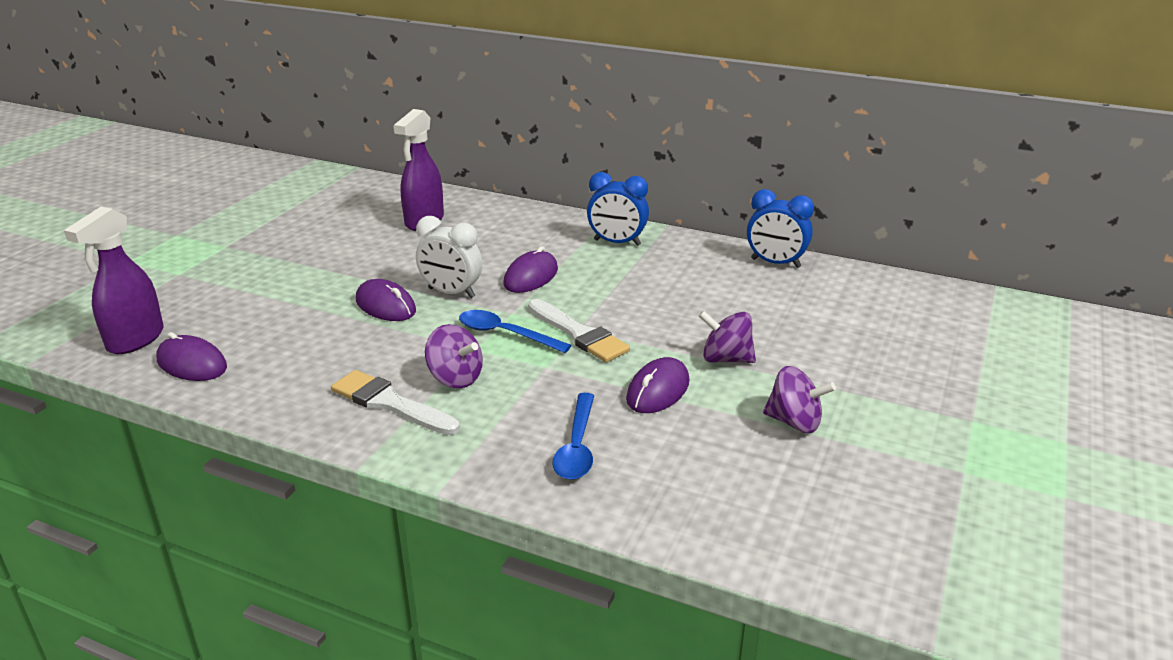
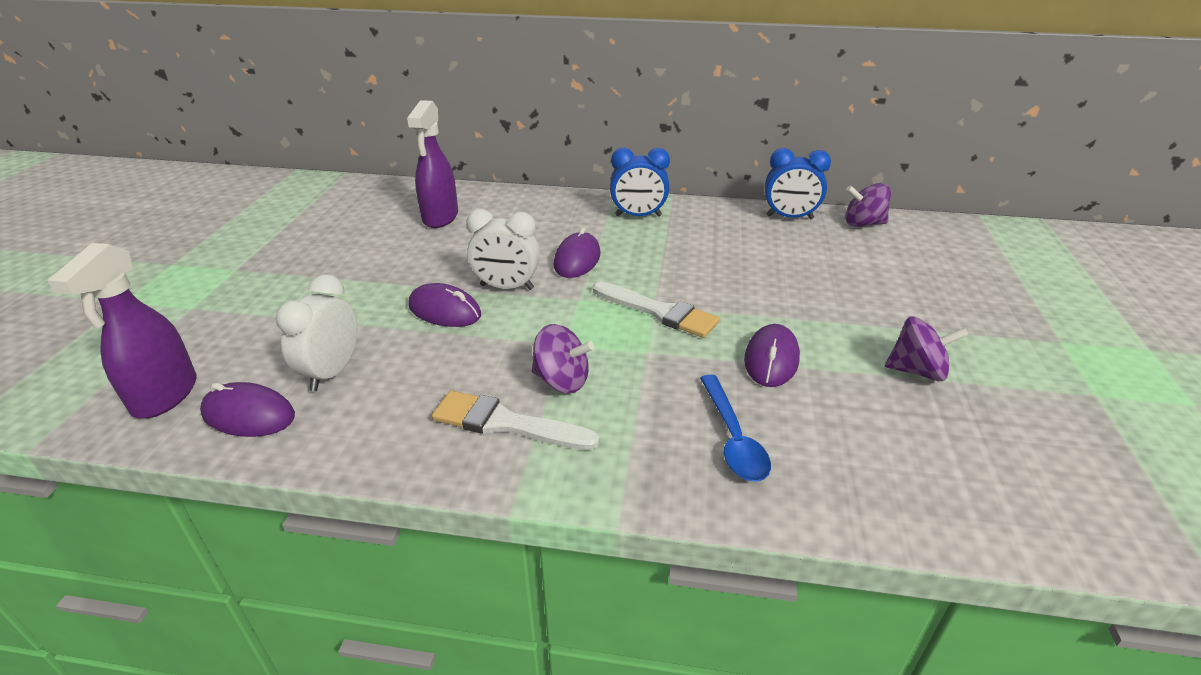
camera: 15 degrees left, 5 degrees up
(269, 342) = (332, 372): none -> white clock
(505, 334) = (586, 323): blue spoon -> none
(726, 359) = (811, 316): purple spinning top -> purple spinning top (863, 224)

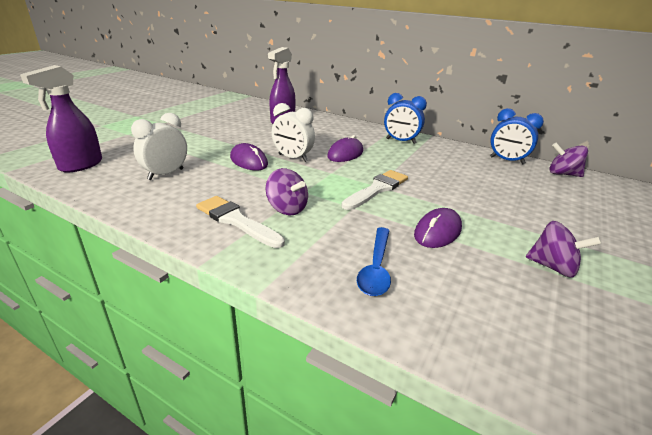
camera: 20 degrees right, 5 degrees down
(249, 415) = (109, 182): purple mouse -> none
(659, 312) = (377, 189): white brush -> white brush turned 105 degrees counterclockwise

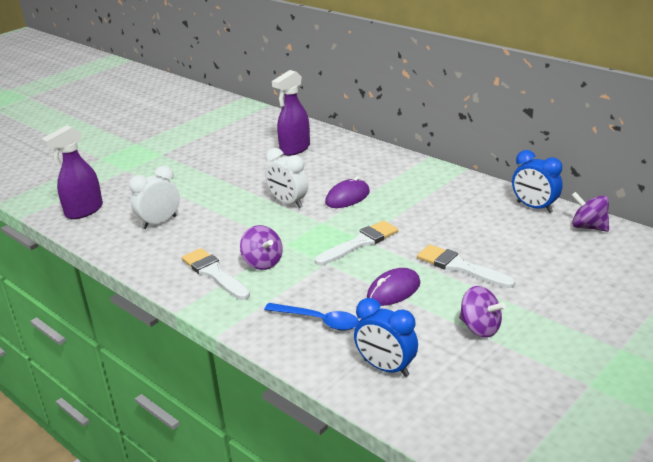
camera: 15 degrees right, 0 degrees up
(249, 161) = (241, 207): purple mouse -> none
(376, 268) = (318, 321): blue spoon -> blue spoon turned 90 degrees counterclockwise
(400, 141) = (422, 178): blue clock -> blue clock (386, 368)
(484, 207) = (460, 267): none -> white brush

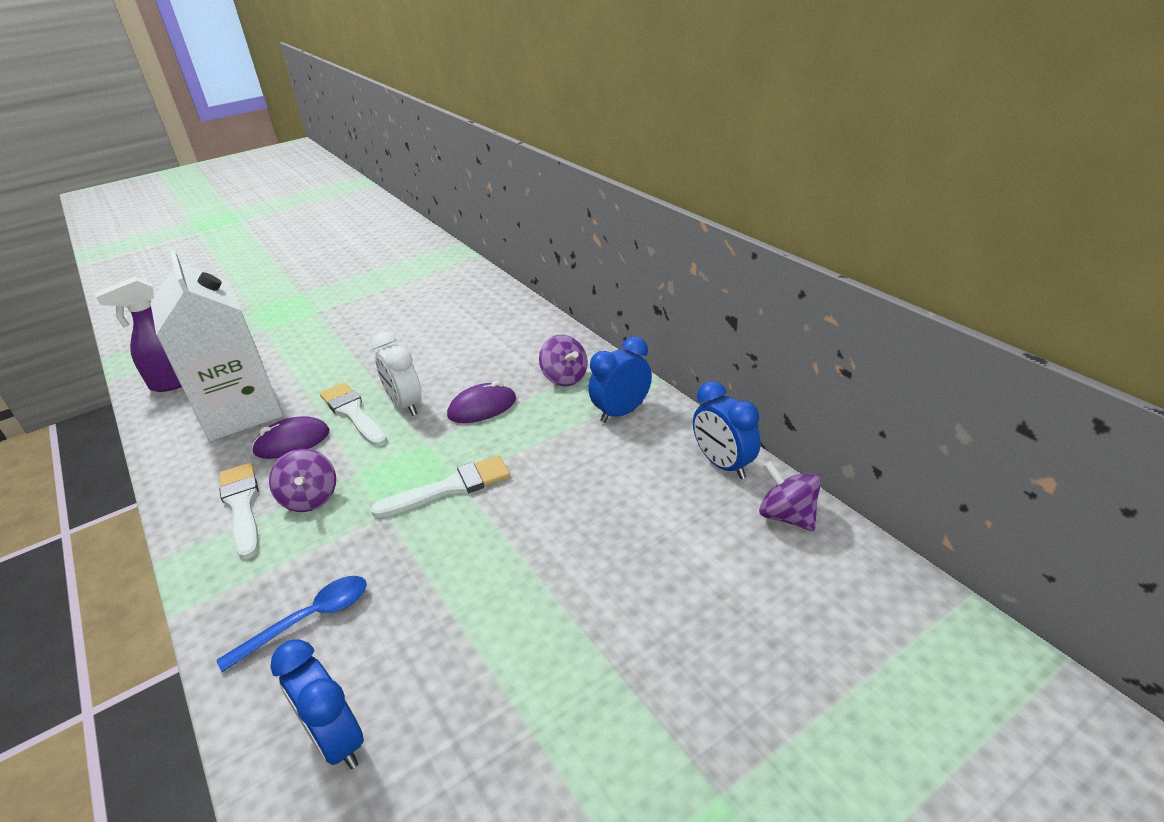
camera: 15 degrees right, 5 degrees up
(159, 222) = (241, 412): white clock -> white carton
(294, 149) = (467, 323): purple spray bottle -> none
(318, 321) = (308, 620): blue spoon -> blue spoon turned 75 degrees counterclockwise
(393, 291) = (441, 584): purple mouse -> purple mouse (292, 442)
(449, 188) = (621, 412): none -> blue clock
(460, 267) = (558, 558): white brush -> white brush (353, 413)
(480, 328) = (518, 690): purple spinning top -> purple spinning top (565, 378)

